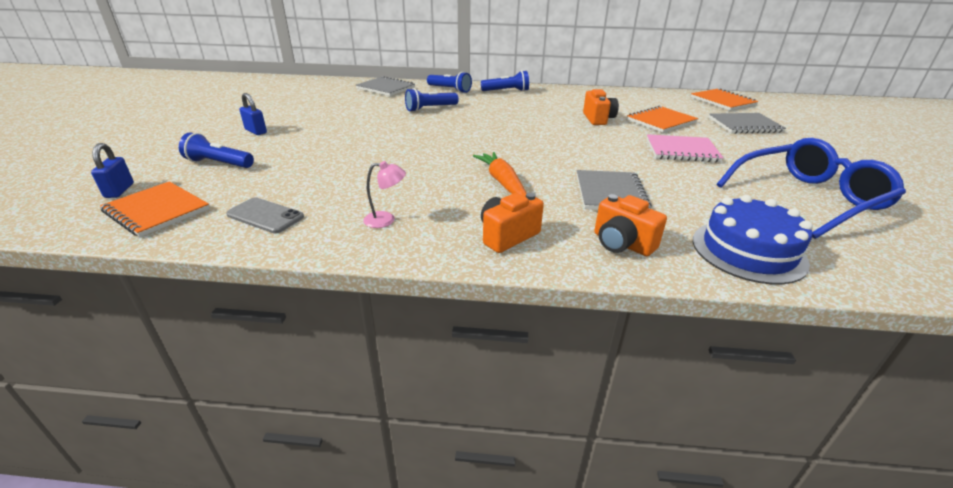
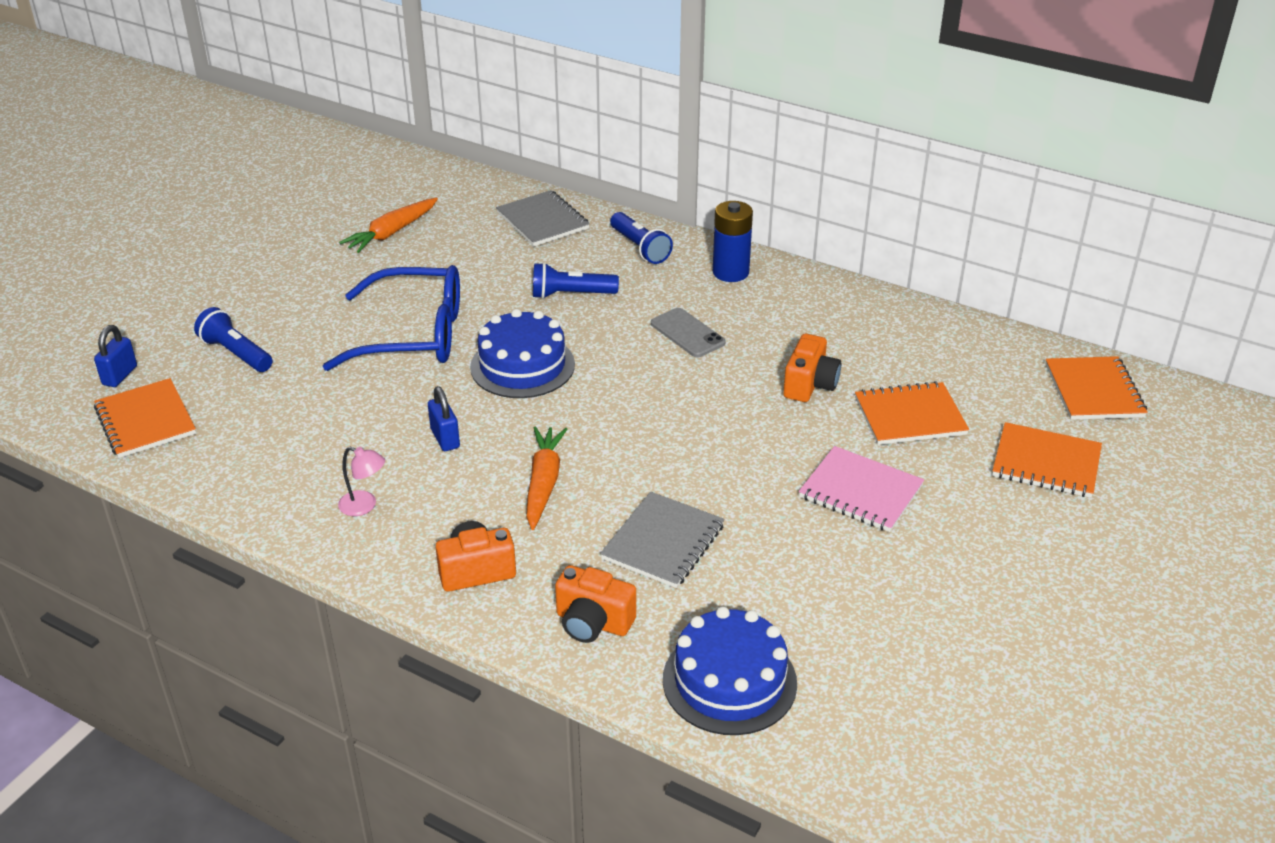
camera: 25 degrees right, 5 degrees up
(256, 131) = (306, 294): blue padlock -> blue padlock (445, 438)
(265, 216) = (246, 461): grey phone -> grey phone (687, 333)
(296, 102) = (391, 233): none -> orange carrot
(431, 137) = (522, 366): none -> blue cake
(506, 91) = (730, 272): blue flashlight -> blue battery
(622, 244) = (593, 623): orange camera -> orange camera turned 45 degrees counterclockwise
(744, 125) = (1046, 463): grey notebook -> orange notebook
(808, 198) = (926, 634): blue glasses -> blue glasses (414, 335)

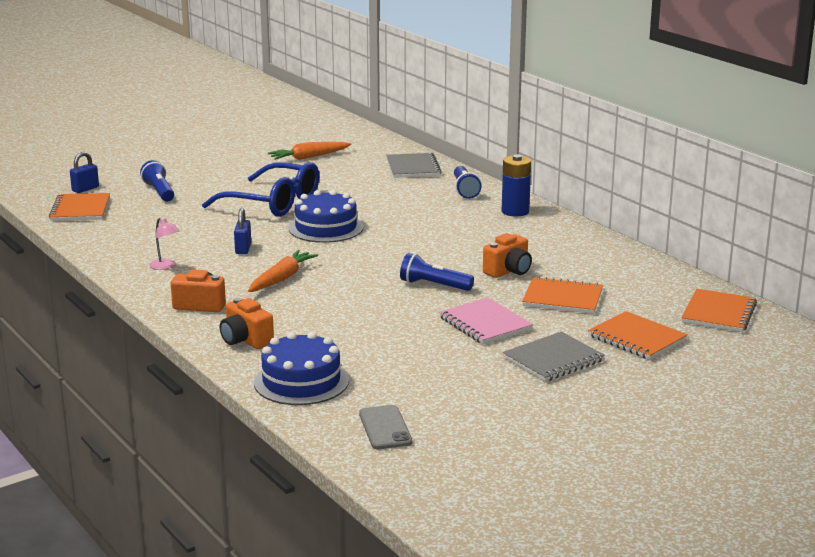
camera: 25 degrees right, 15 degrees down
(571, 295) = (393, 203): blue flashlight -> blue flashlight (433, 285)
(663, 542) = (327, 318): grey notebook -> grey notebook (553, 359)
(687, 333) = (451, 233): grey phone -> grey phone (385, 428)

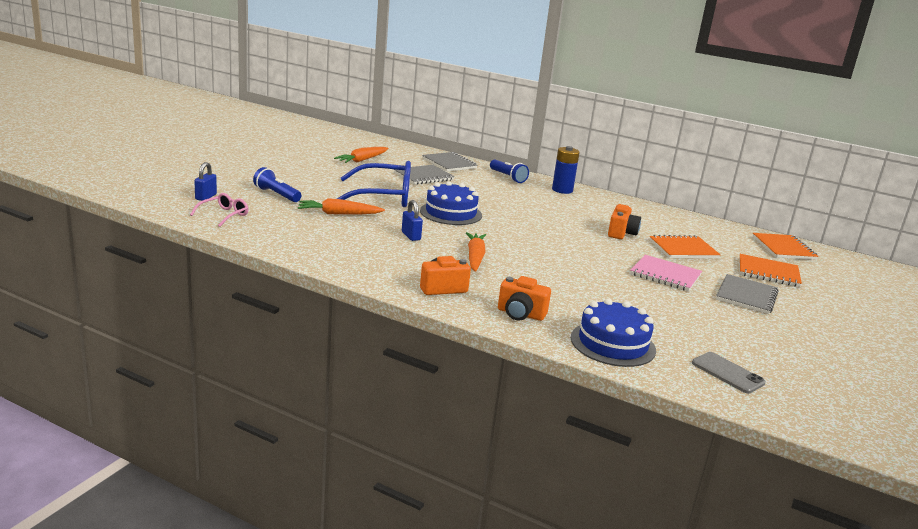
camera: 30 degrees left, 0 degrees up
(80, 209) = (224, 215): orange notebook -> pink glasses
(165, 266) = (367, 258): pink lamp -> none
(197, 218) = (339, 214): none -> orange carrot
(356, 182) = (423, 176): none -> grey notebook
(433, 285) = (589, 250): blue flashlight -> none

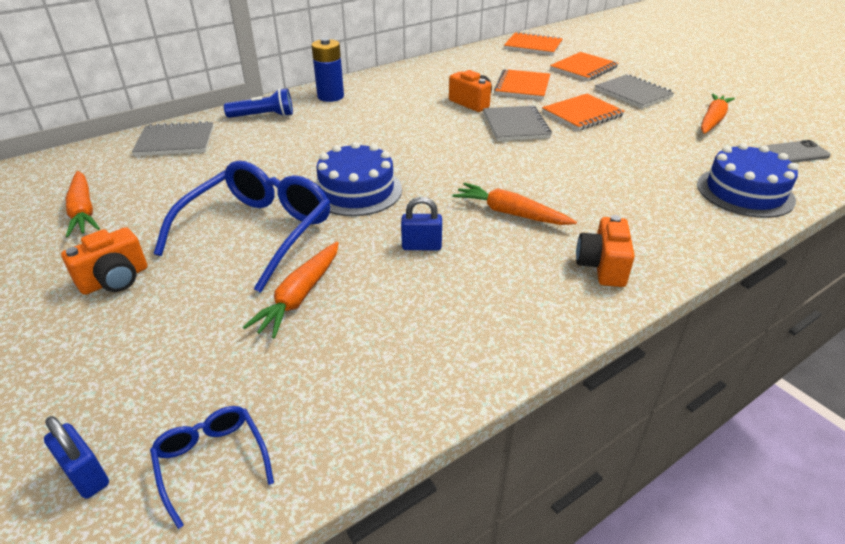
camera: 60 degrees left, 15 degrees up
(224, 215) = (212, 462): pink glasses -> blue glasses
(276, 195) = (159, 354): blue flashlight -> none
(423, 176) = (206, 175): grey notebook -> grey notebook (515, 125)
(520, 314) = (678, 228): orange camera -> orange camera (115, 280)
(665, 275) = (582, 114): pink notebook -> orange notebook
(743, 334) = (712, 120): none -> orange carrot

